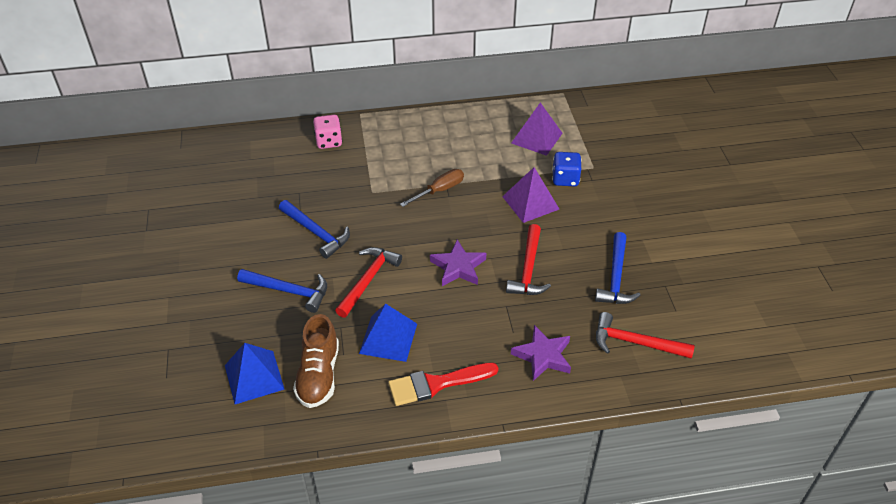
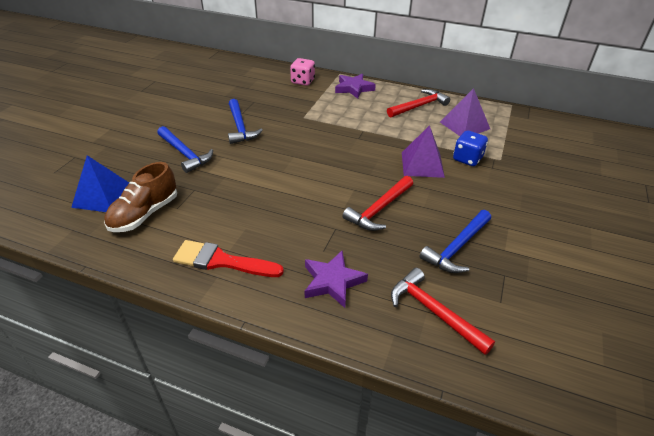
camera: 30 degrees right, 5 degrees down
(368, 280) = (245, 168): red hammer -> red hammer (419, 106)
(388, 338) = (219, 211): blue pyramid -> none
(439, 190) = (354, 132): brown screwdriver -> none
(458, 267) = (321, 185): purple star -> purple star (354, 88)

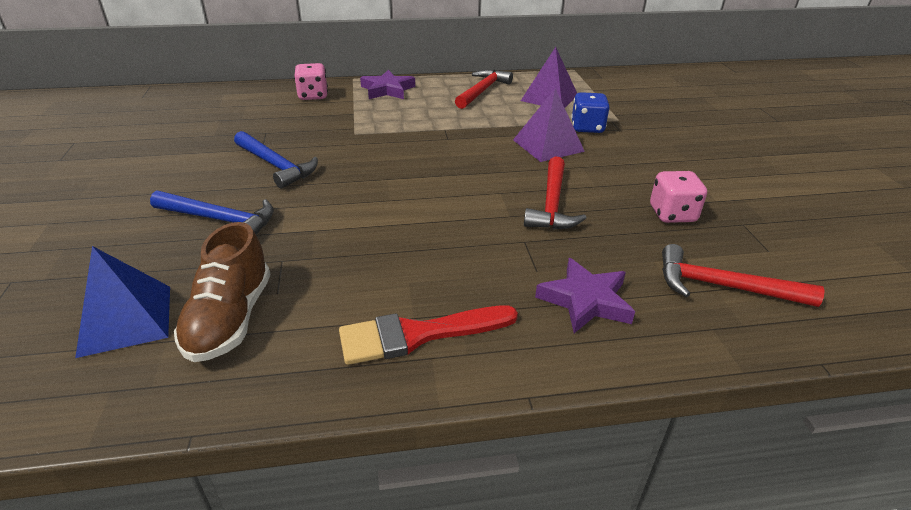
camera: 30 degrees left, 5 degrees down
(457, 247) = (672, 214): blue hammer -> pink dice

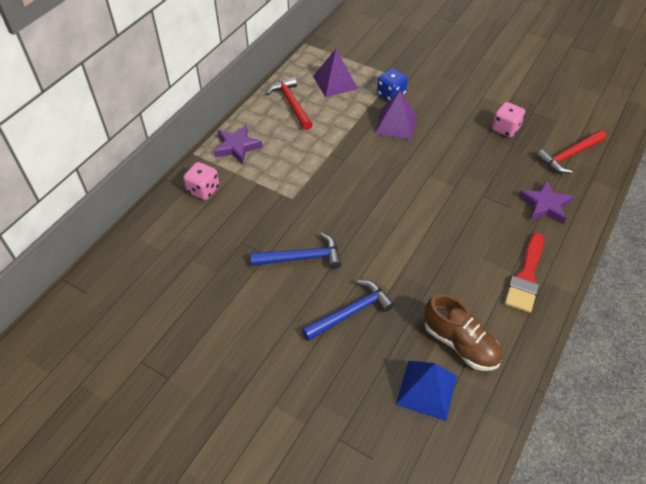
camera: 50 degrees left, 15 degrees up
(552, 204) = (458, 164): red hammer -> none

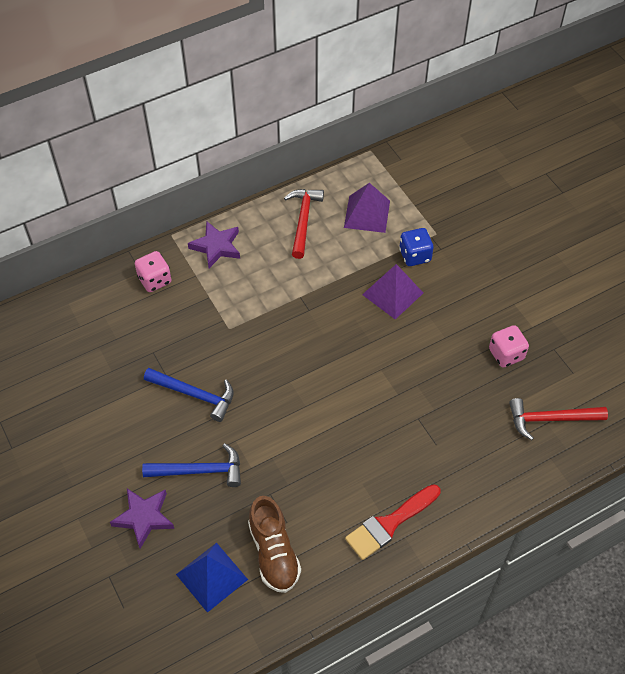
camera: 30 degrees right, 5 degrees up
(545, 205) = (474, 461): purple star -> purple star (144, 517)

